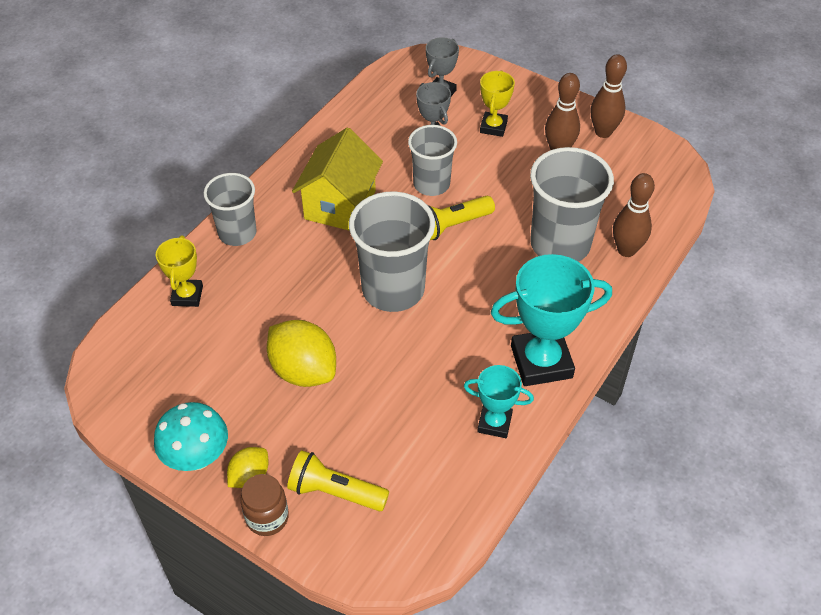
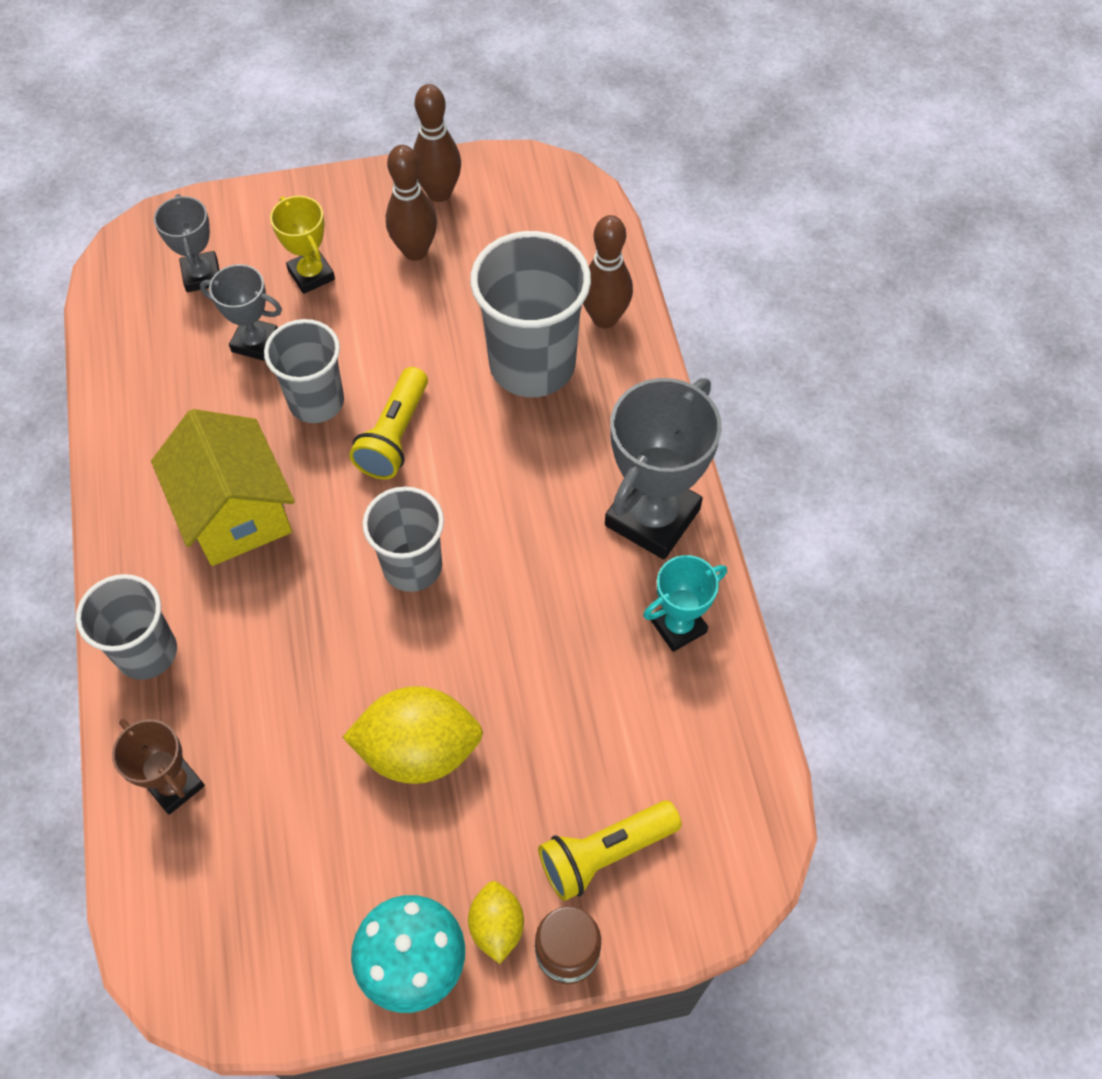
camera: 45 degrees left, 10 degrees up
(187, 295) = (174, 784): yellow trophy -> brown trophy
(393, 289) = (412, 566): grey cup -> grey cup, size x0.64
(541, 362) = (652, 517): turquoise trophy -> grey trophy

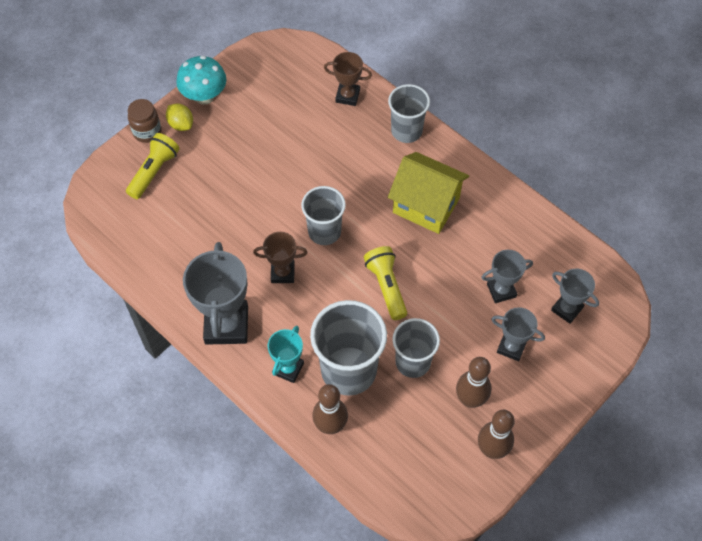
camera: 145 degrees right, 0 degrees up
(311, 275) = (511, 347): yellow trophy -> grey trophy
(316, 401) = (440, 279): grey cup -> grey cup (413, 362)
(419, 750) = (260, 163): yellow lemon -> none
(520, 542) = (282, 273): none -> brown trophy
(678, 626) = (180, 279): turquoise trophy -> turquoise trophy (288, 368)

